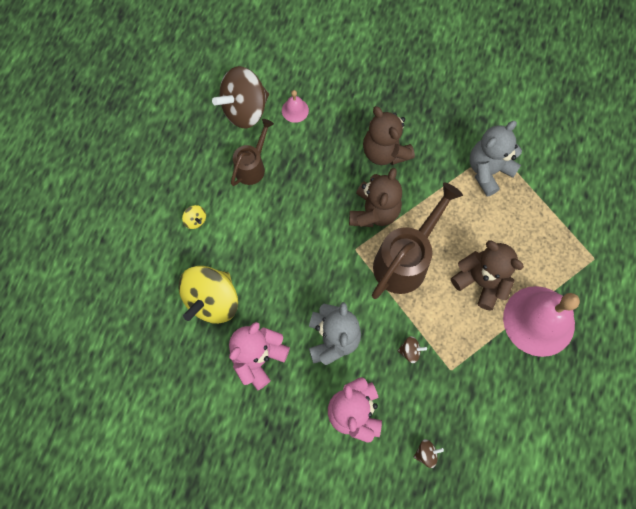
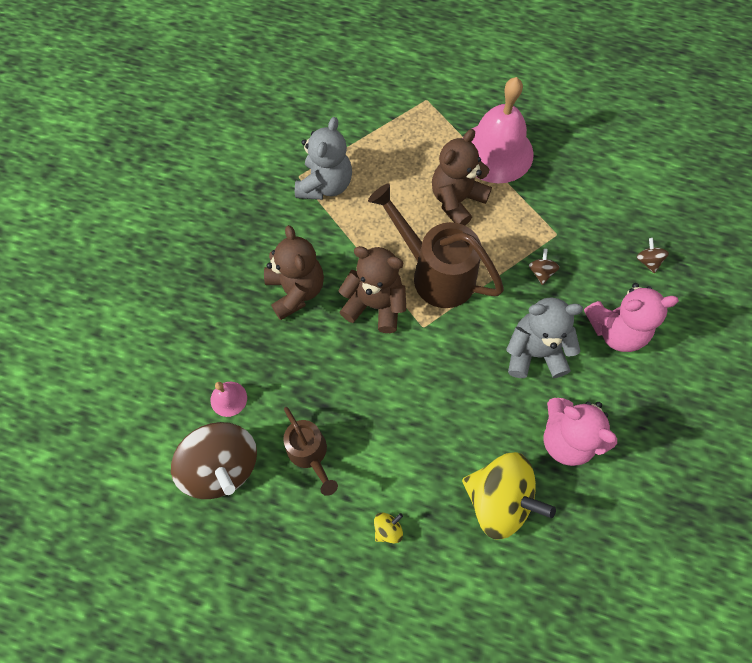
camera: 90 degrees left, 5 degrees down
(252, 166) = (310, 454): brown watering can -> brown watering can turned 150 degrees counterclockwise
(385, 152) = (296, 291): brown teddy bear -> brown teddy bear turned 75 degrees counterclockwise
(488, 171) = (325, 185): grey teddy bear -> grey teddy bear turned 120 degrees counterclockwise

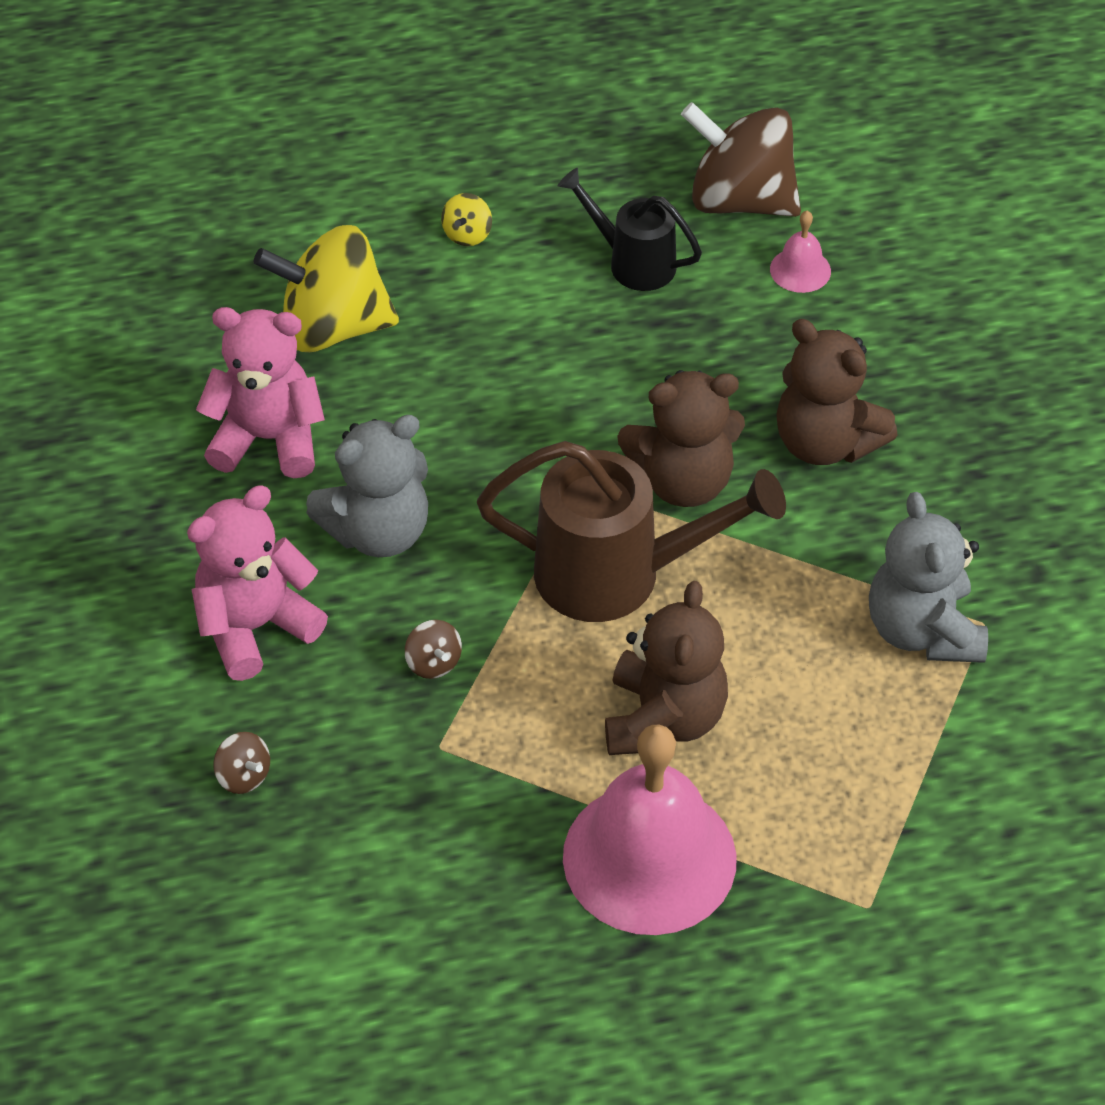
camera: 150 degrees right, 15 degrees down
(310, 454) = (633, 262): brown watering can -> black watering can

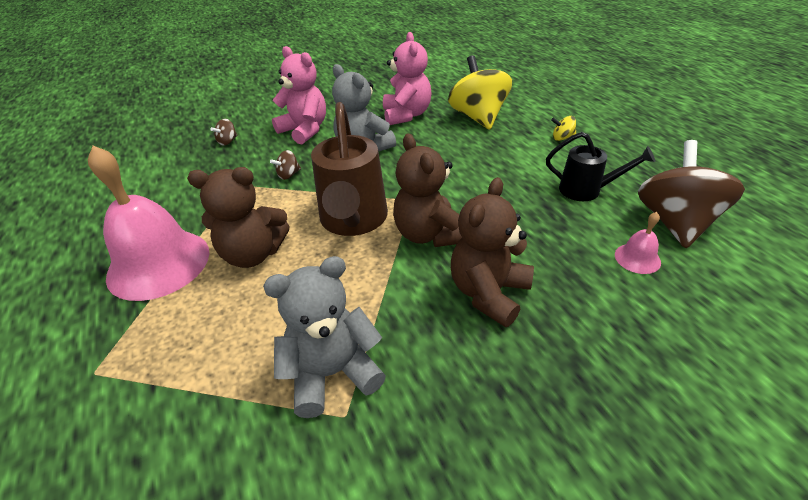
camera: 80 degrees right, 10 degrees down
(633, 262) = (586, 190): black watering can -> black watering can turned 90 degrees clockwise

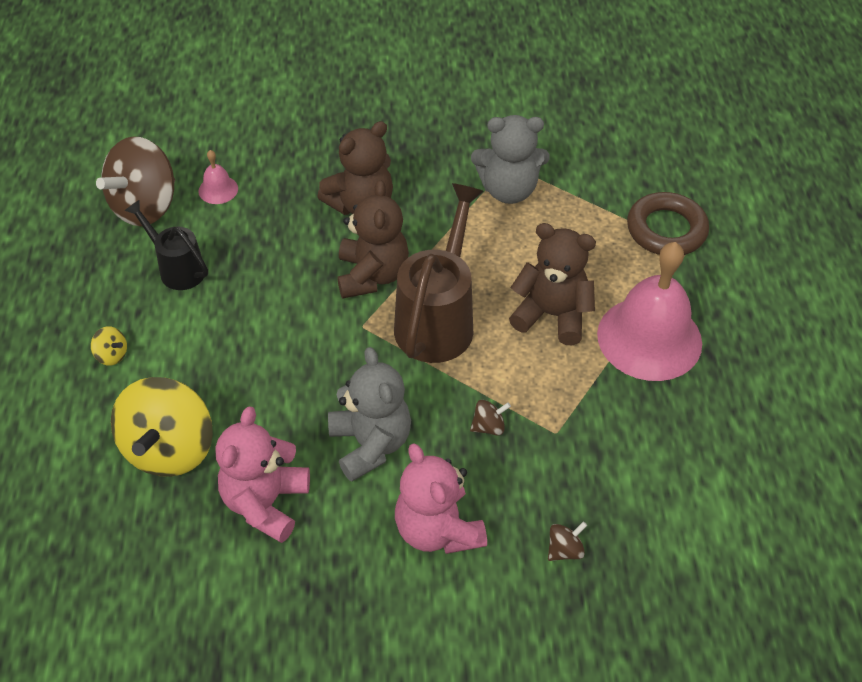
camera: 160 degrees left, 10 degrees up
(118, 389) = (666, 230): none -> brown ring

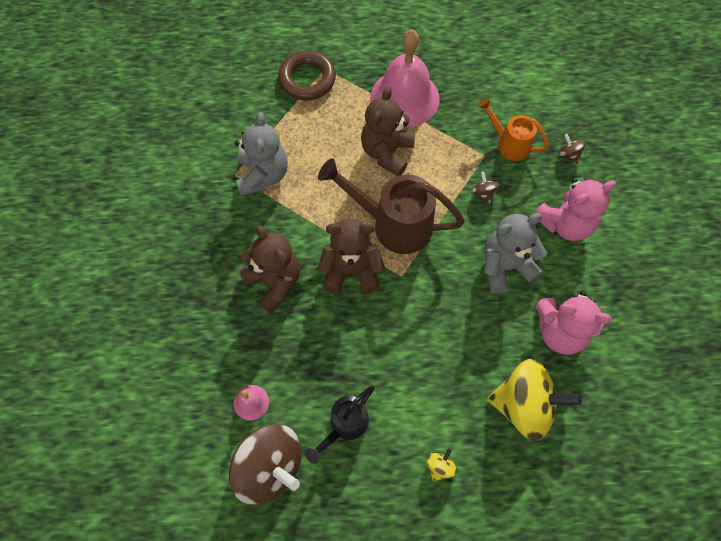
camera: 90 degrees left, 15 degrees up
(578, 467) = (509, 144): none -> orange watering can

